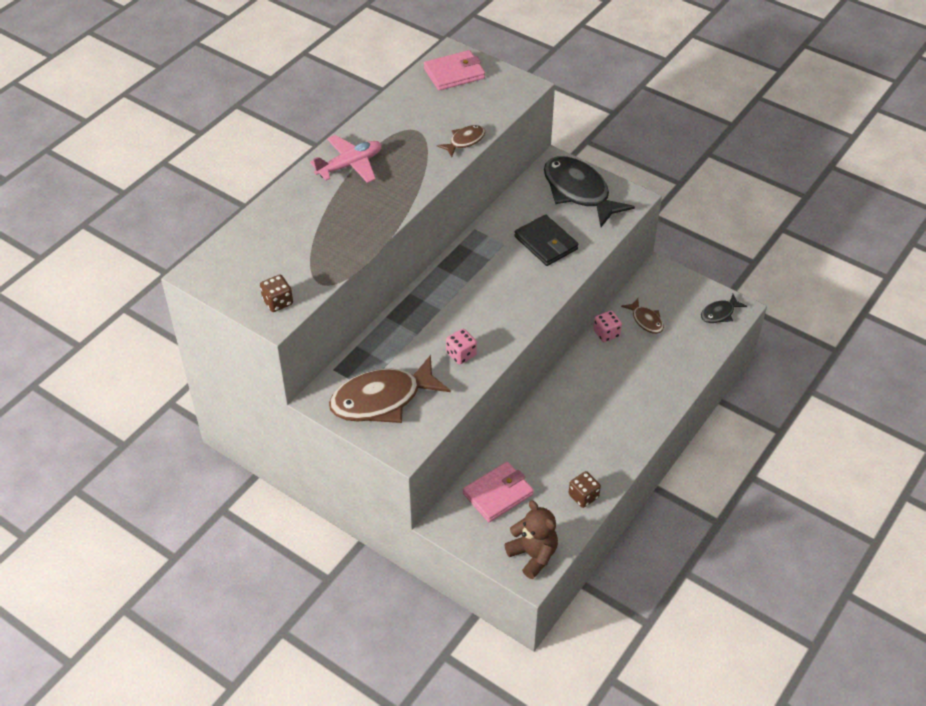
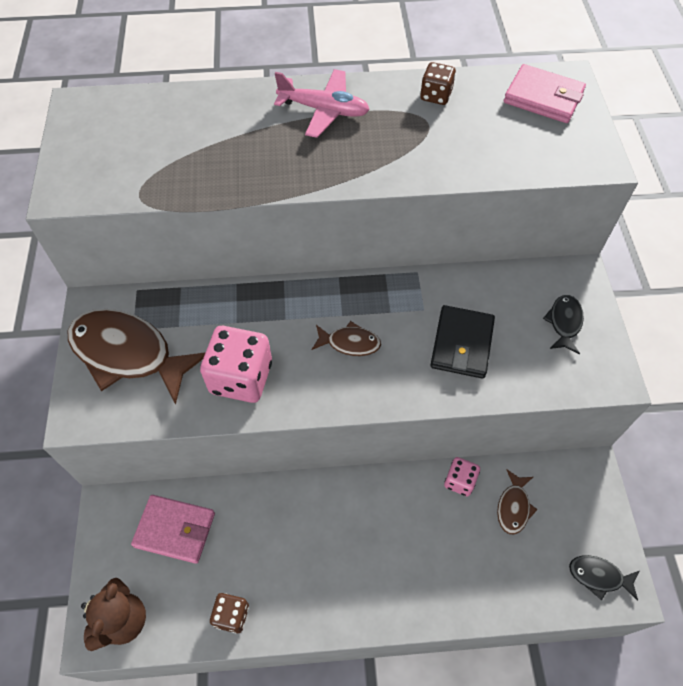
camera: 50 degrees right, 10 degrees up
(278, 302) = (85, 181): brown dice -> brown dice (436, 95)
(461, 354) = (241, 377): pink dice -> pink dice, size x1.82
(464, 141) = (457, 169): brown fish -> brown fish (349, 343)
(579, 192) = (564, 323): black fish -> black fish, size x0.48

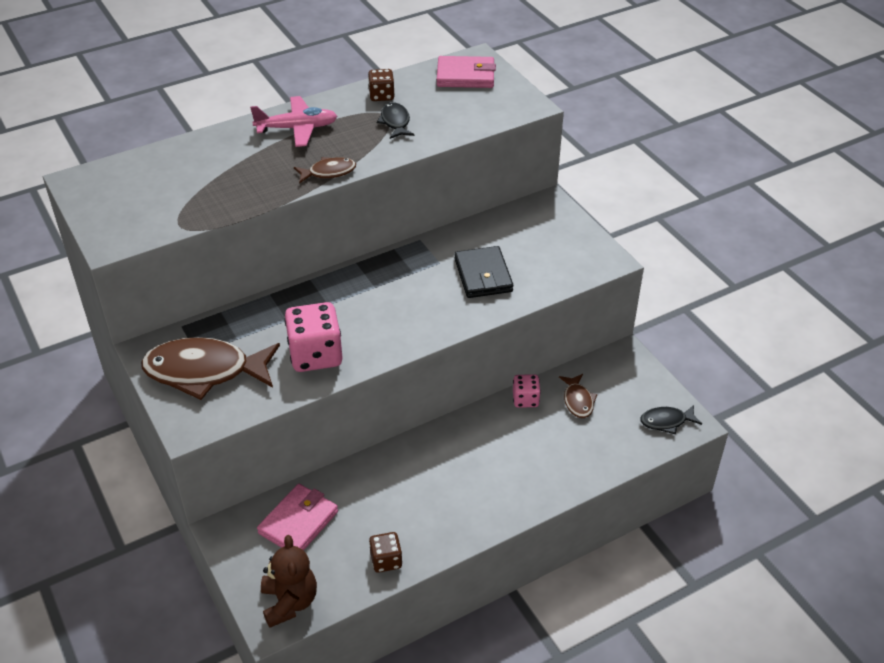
camera: 25 degrees left, 15 degrees down
(175, 530) = (298, 522): pink wallet -> pink wallet turned 45 degrees counterclockwise
(349, 343) = (392, 303): brown fish -> brown fish (328, 172)
(564, 323) = (554, 237): black fish -> black fish (395, 122)

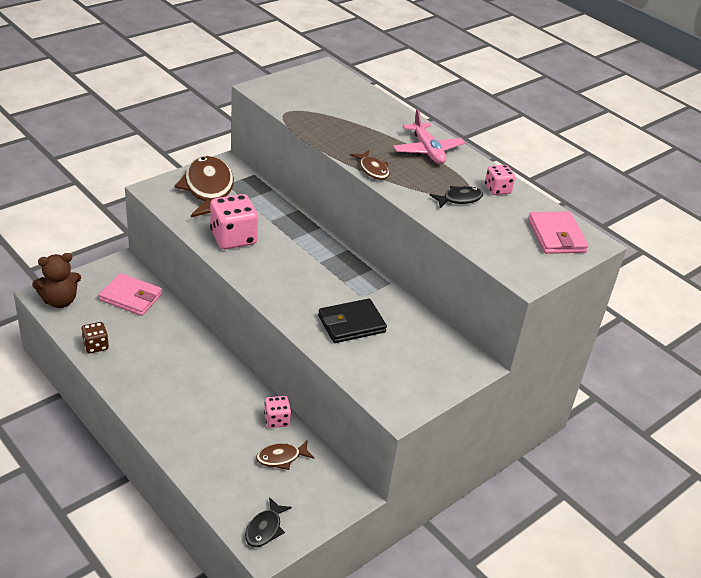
camera: 75 degrees right, 5 degrees down
(381, 95) = (497, 189): brown dice -> pink dice
(666, 421) = (265, 528): black fish -> black fish turned 135 degrees counterclockwise

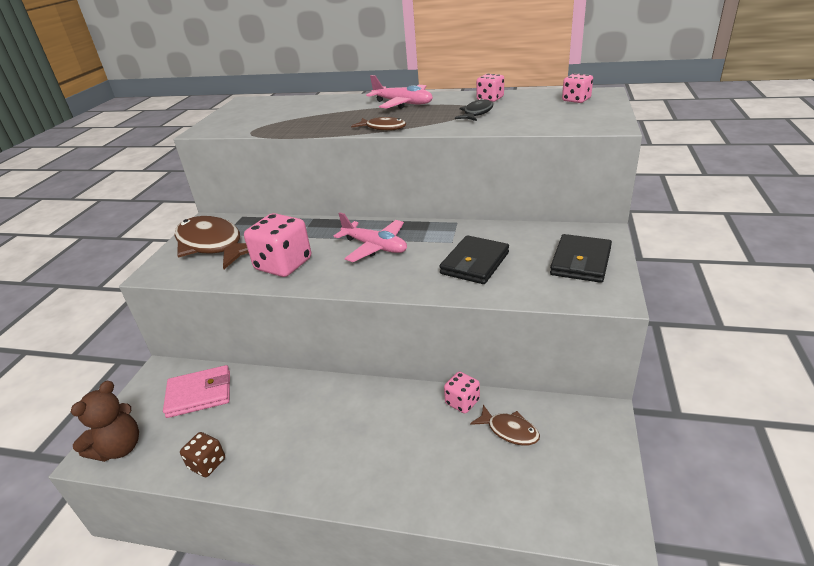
camera: 30 degrees left, 5 degrees down
(265, 528) = (586, 508): black fish -> none
(281, 458) = (509, 430): brown fish -> brown fish turned 90 degrees counterclockwise
(306, 264) = (375, 247): none -> pink plane
(421, 374) = (580, 262): none -> black wallet
(556, 236) = (576, 100): pink wallet -> pink dice

